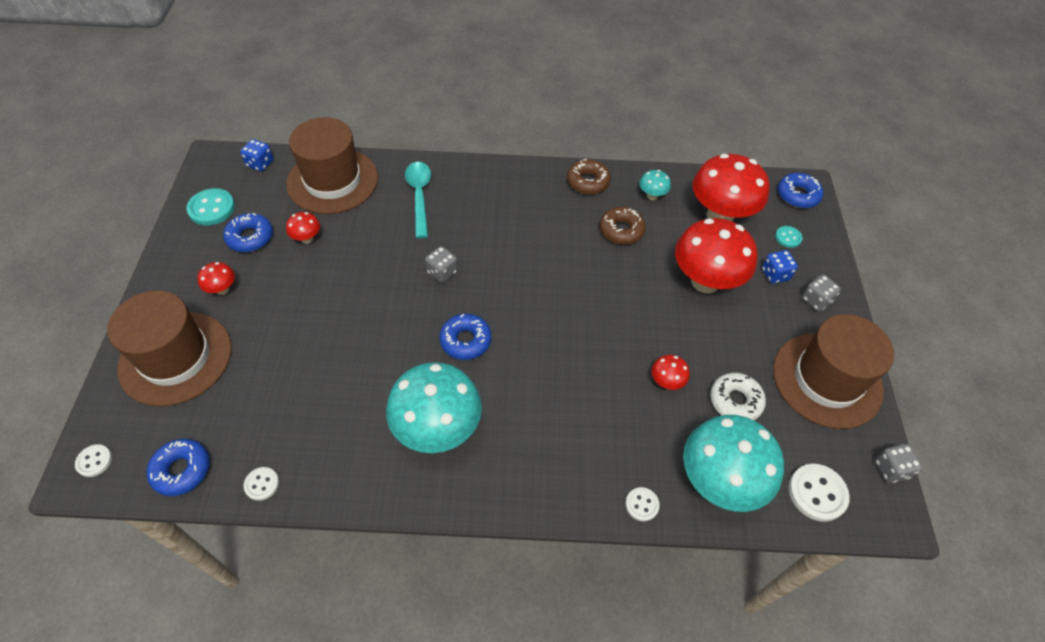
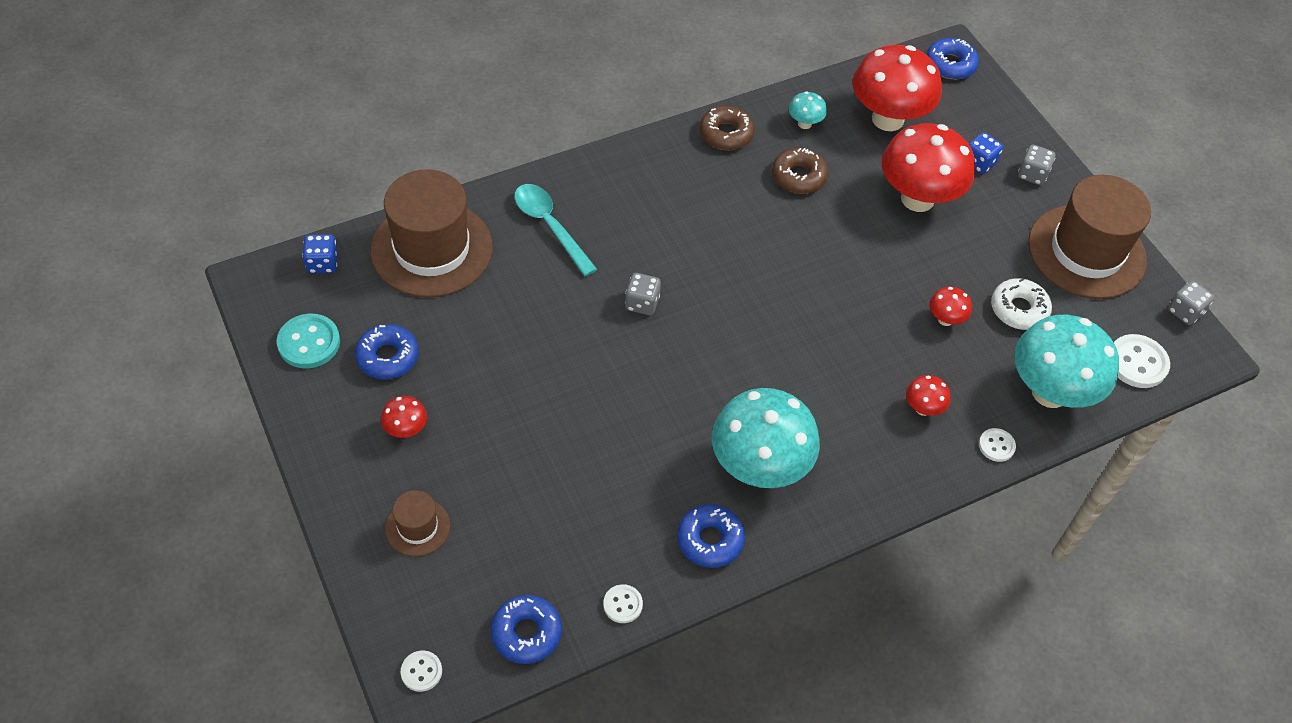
camera: 30 degrees left, 0 degrees up
(176, 358) = (417, 527): brown hat -> brown hat, size x0.46
(307, 238) = (457, 330): red mushroom -> red mushroom (923, 408)
(465, 340) = (721, 366): blue donut -> blue donut (710, 540)
(788, 237) = (968, 117): turquoise button -> none

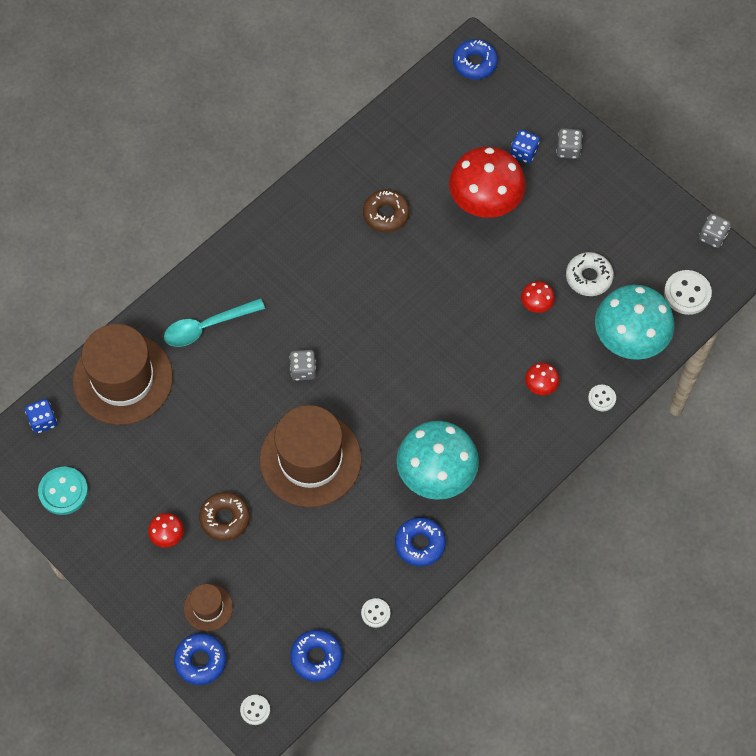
camera: 15 degrees left, 10 degrees up
(387, 357) = (128, 482): blue donut -> blue donut (200, 661)
(550, 226) = (207, 327): turquoise spoon -> turquoise spoon turned 60 degrees counterclockwise
(726, 134) = (315, 193): brown donut -> brown donut (225, 518)
(804, 123) = (375, 162): turquoise mushroom -> none
(887, 119) = (440, 135): red mushroom -> none
(1086, 252) = (627, 208): brown hat -> brown hat (310, 459)

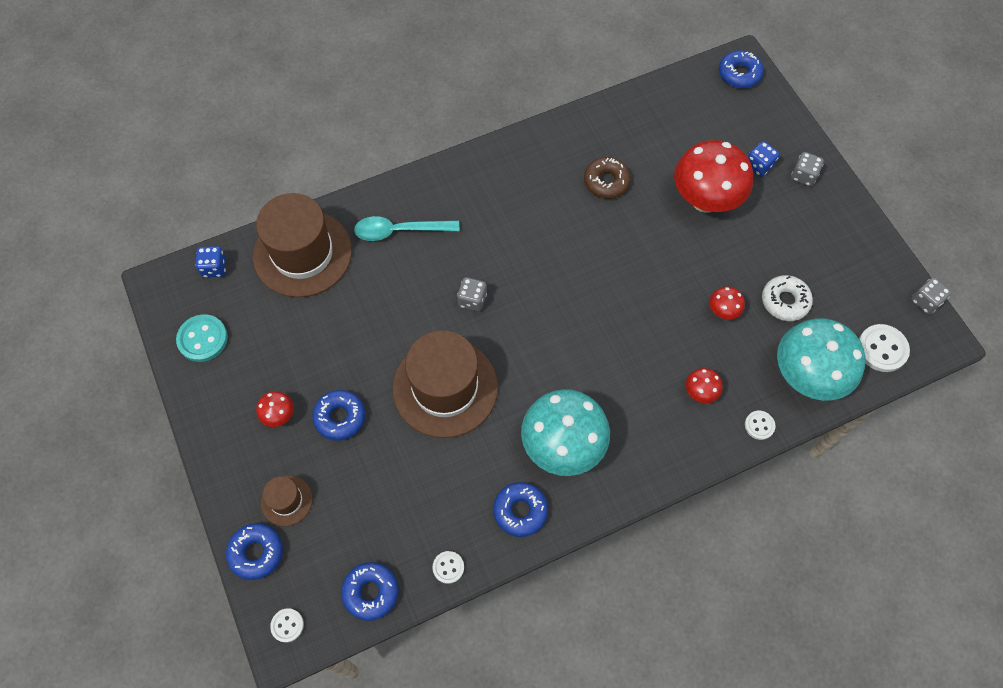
camera: 20 degrees right, 0 degrees up
(225, 518) = (340, 417): brown donut -> blue donut

